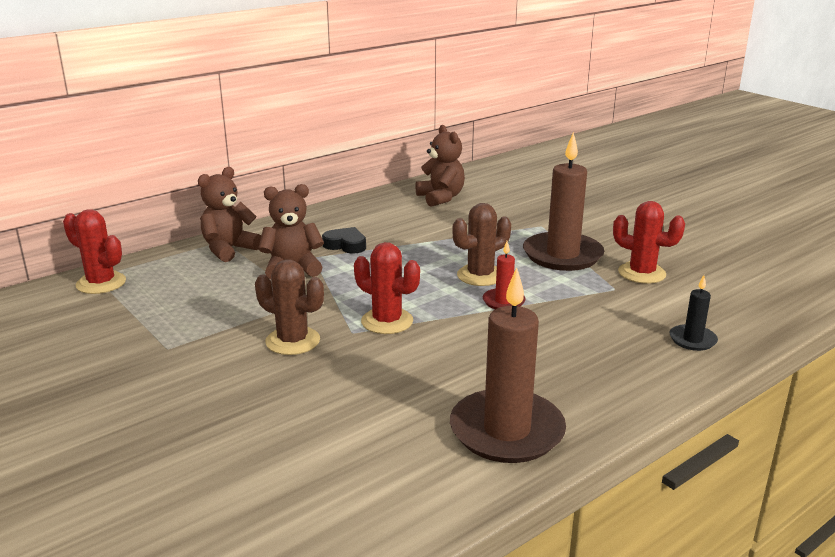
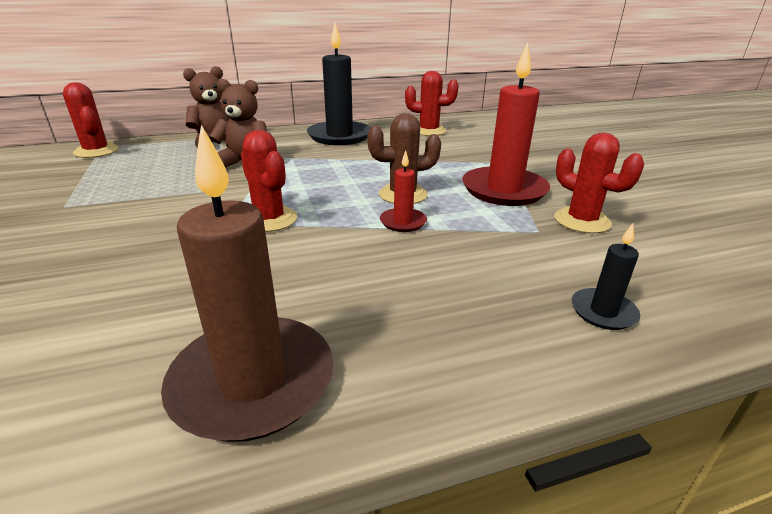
camera: 20 degrees right, 5 degrees up
(293, 341) = (166, 221): brown cactus -> none
(345, 245) = (310, 152): black heart -> none
(354, 219) = (339, 136): none -> black candle
(441, 198) = (428, 131): brown teddy bear -> red cactus
(562, 255) = (504, 190): brown candle -> red candle

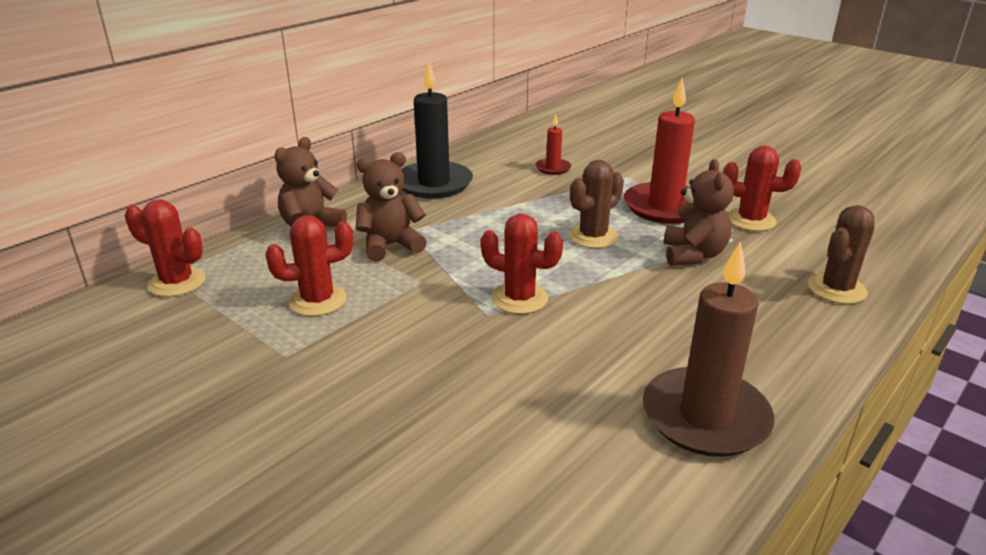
camera: 30 degrees left, 0 degrees up
(403, 222) = (630, 264): red candle -> red candle (553, 168)
(428, 131) = (513, 153): red cactus -> red cactus (318, 300)
(475, 232) = (693, 255): none -> brown teddy bear
(603, 312) = (836, 289): black candle -> brown cactus

